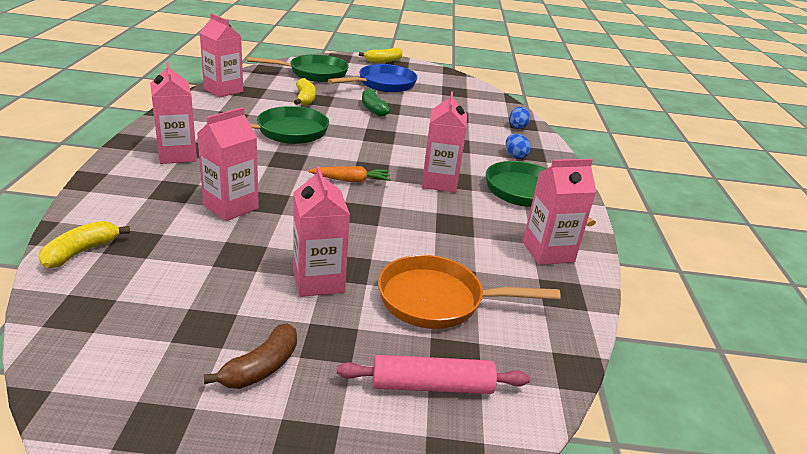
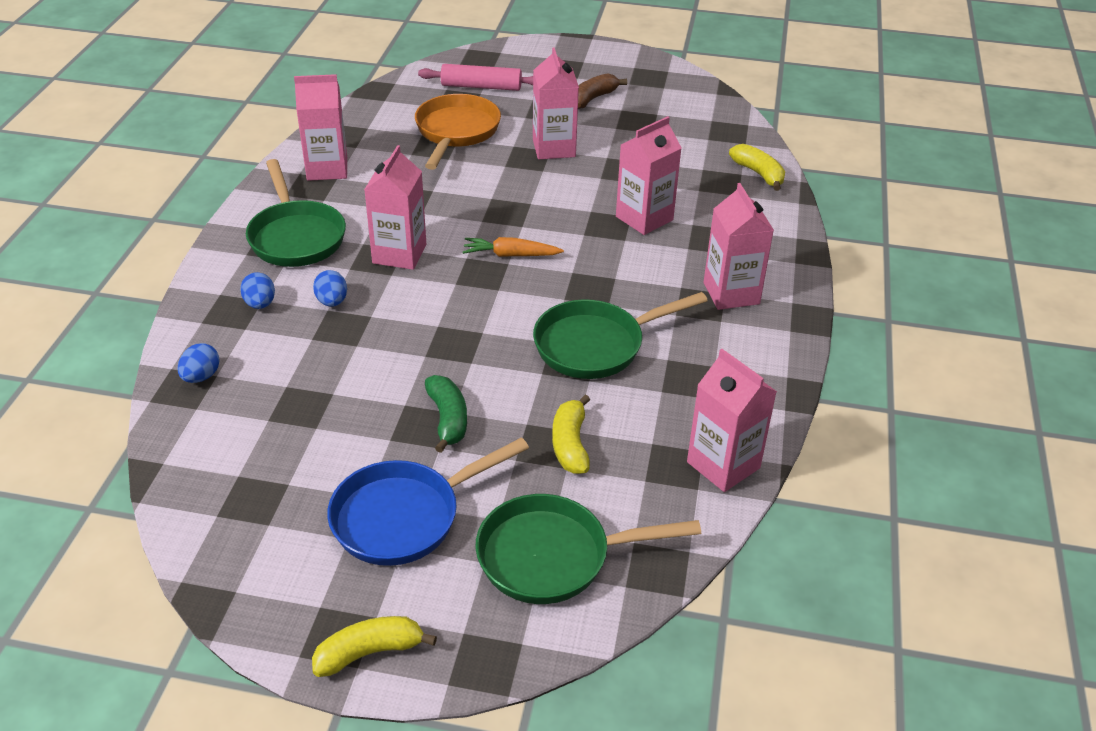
camera: 170 degrees left, 10 degrees up
(81, 252) = (758, 174): yellow banana -> yellow banana turned 75 degrees counterclockwise
(438, 300) = (456, 132): orange pan -> orange pan turned 90 degrees counterclockwise
(469, 156) = (332, 302): none -> blue egg

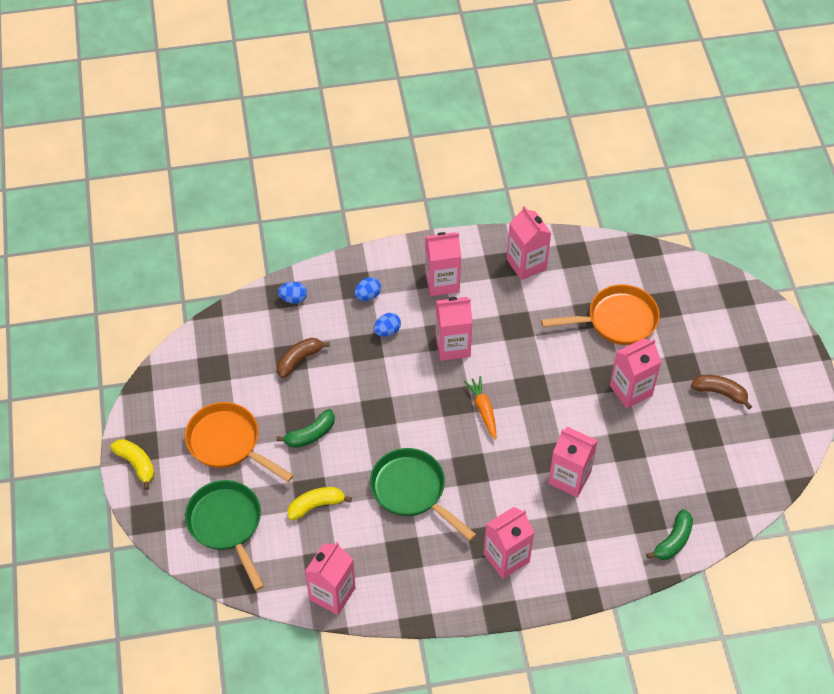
camera: 70 degrees right, 15 degrees up
(296, 237) = (442, 282): green pan -> pink carton
(312, 398) = (299, 360): none -> brown banana
(404, 516) = (228, 443): blue pan -> orange pan
(481, 86) = (692, 311): pink rolling pin -> none
(758, 174) = (673, 540): yellow banana -> green banana

